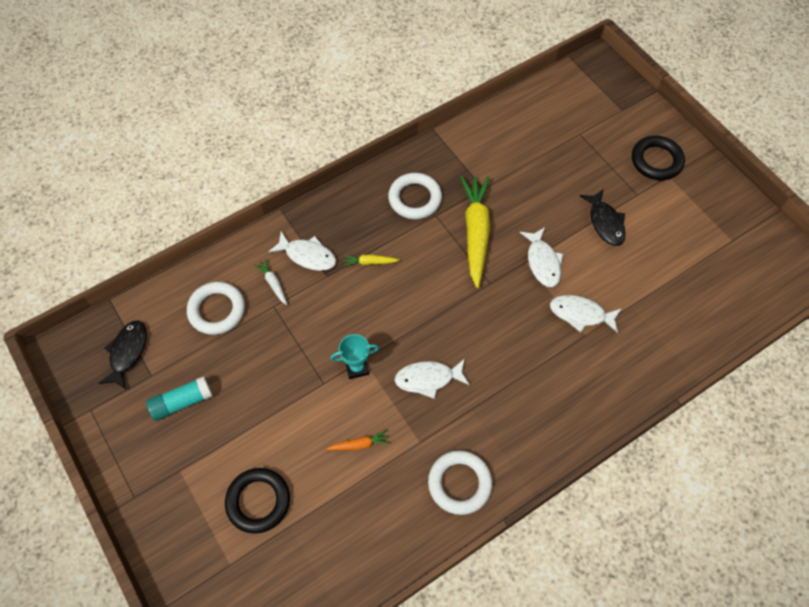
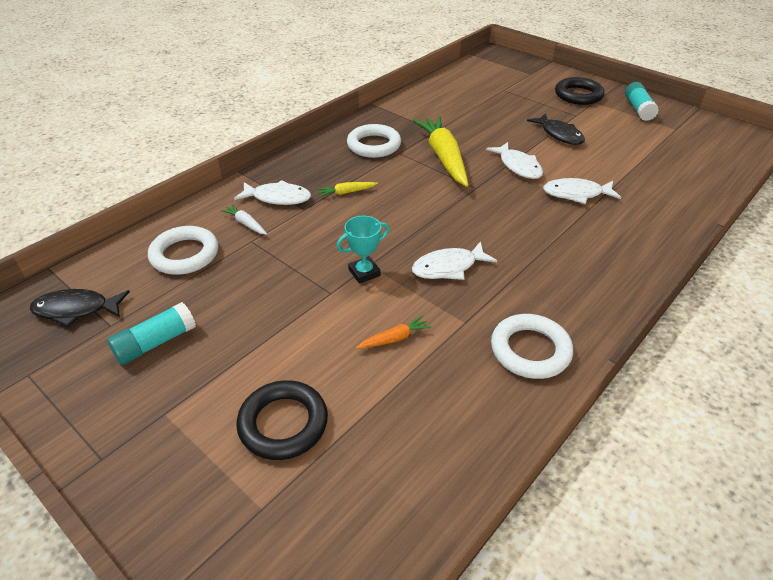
camera: 15 degrees left, 20 degrees down
(127, 352) = (76, 310): black fish -> black fish turned 90 degrees counterclockwise
(709, 199) = (638, 109): none -> turquoise glue stick

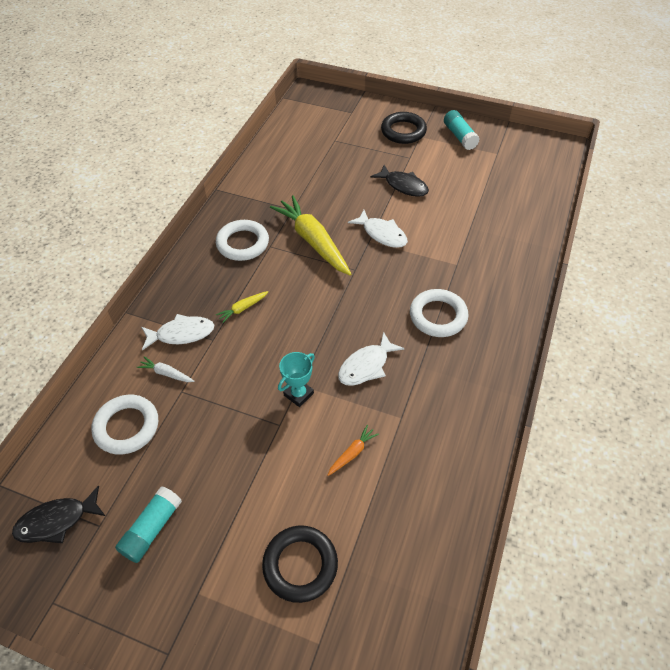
camera: 20 degrees left, 10 degrees up
(530, 350) = (460, 428): white ring -> white ring (438, 316)
(576, 194) = (441, 253): white fish -> none

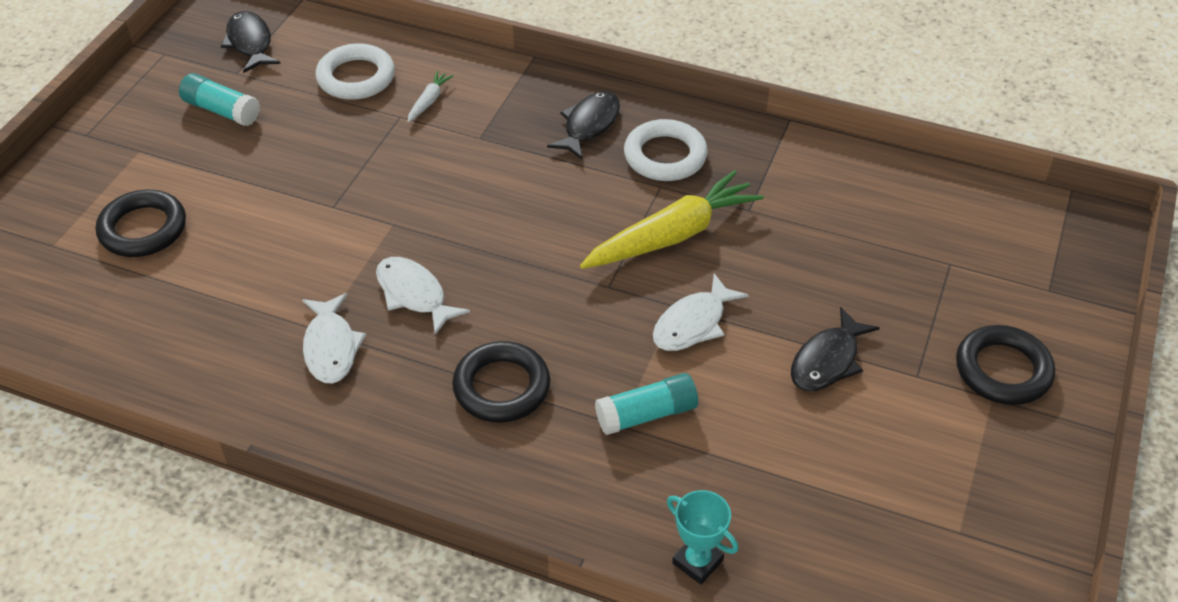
camera: 90 degrees right, 5 degrees down
(181, 334) = (492, 108): white fish -> white fish (331, 347)
(208, 280) = (589, 125): none -> black fish
(243, 309) = (532, 163): yellow carrot -> none
(298, 394) = (377, 223): turquoise trophy -> turquoise trophy (697, 562)
(352, 453) = (275, 277): orange carrot -> none
(438, 316) = (501, 387): white ring -> black ring
(459, 136) = (1006, 467): turquoise glue stick -> turquoise glue stick (646, 414)

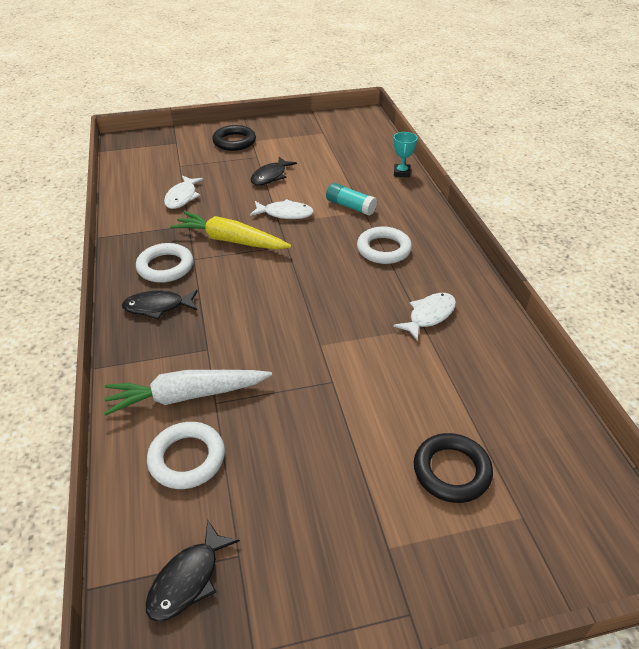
camera: 125 degrees left, 5 degrees down
(221, 110) = (295, 525): turquoise glue stick -> none
(414, 294) = (362, 306): white fish -> white fish (182, 197)
(429, 101) = (186, 396): white carrot -> white carrot, size x2.32
(501, 387) = (383, 249): black ring -> white ring
(827, 361) = (270, 176): black fish -> black fish turned 120 degrees clockwise

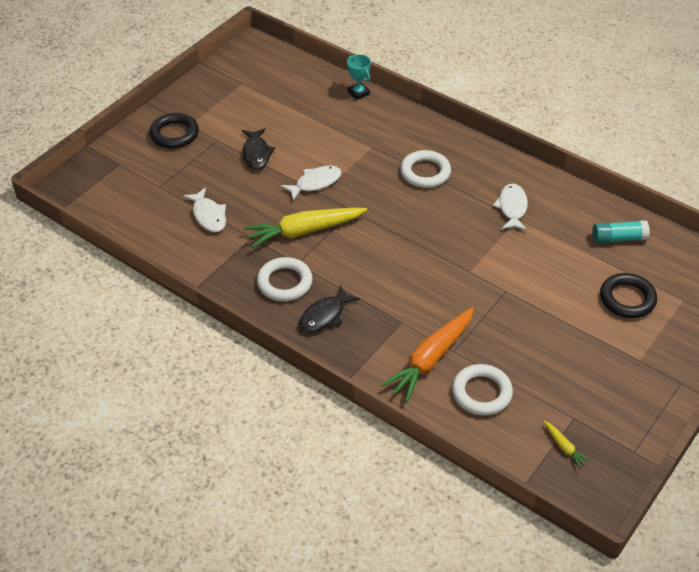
camera: 40 degrees left, 5 degrees up
(186, 396) = (430, 359): white carrot -> orange carrot
(188, 579) = (564, 447): black fish -> yellow carrot
(350, 206) = (357, 148): turquoise glue stick -> turquoise glue stick (618, 238)

